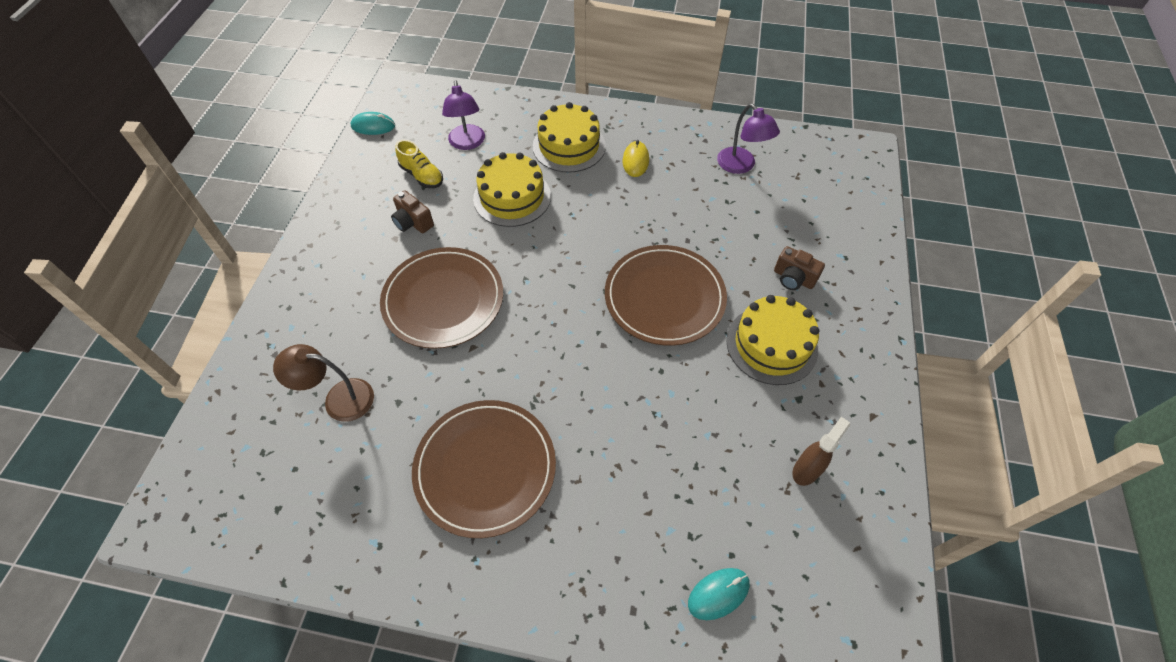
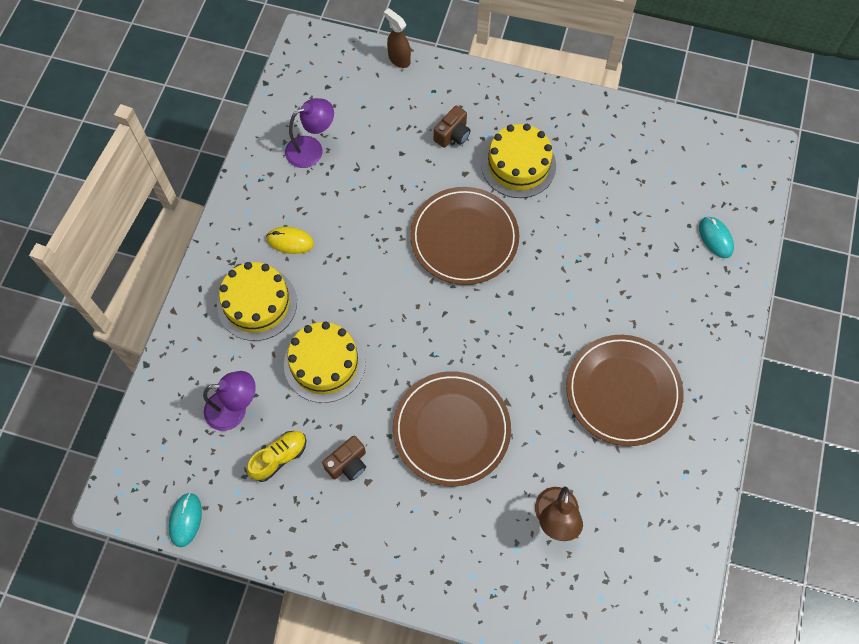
camera: 85 degrees left, 10 degrees up
(806, 470) = (627, 165): brown spray bottle -> brown spray bottle (399, 59)

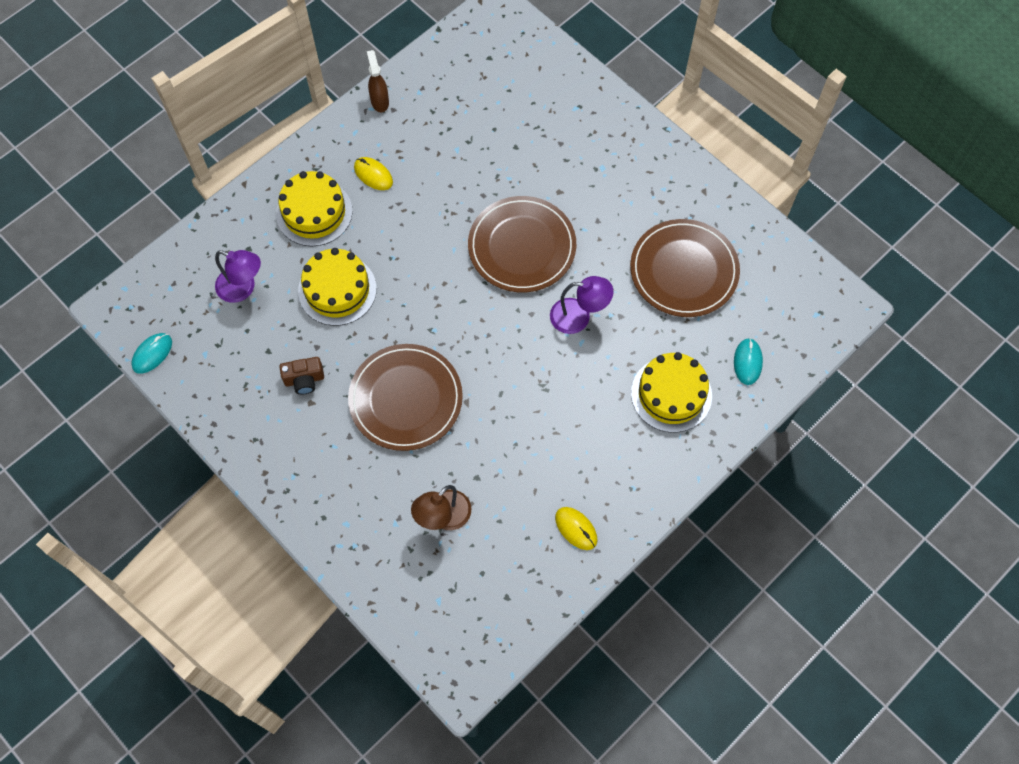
camera: 30 degrees right, 0 degrees up
(279, 457) = (253, 345): yellow shoe -> none
(312, 149) = (441, 105): purple lamp -> purple lamp (578, 317)
(399, 59) = (567, 63): brown spray bottle -> brown spray bottle (380, 101)
(452, 135) = (571, 153): brown camera -> none
(518, 165) = (611, 208): yellow cake -> yellow cake (671, 394)
(623, 391) = (572, 447): brown plate -> brown plate (684, 270)
(674, 462) = (576, 529): none -> yellow mouse

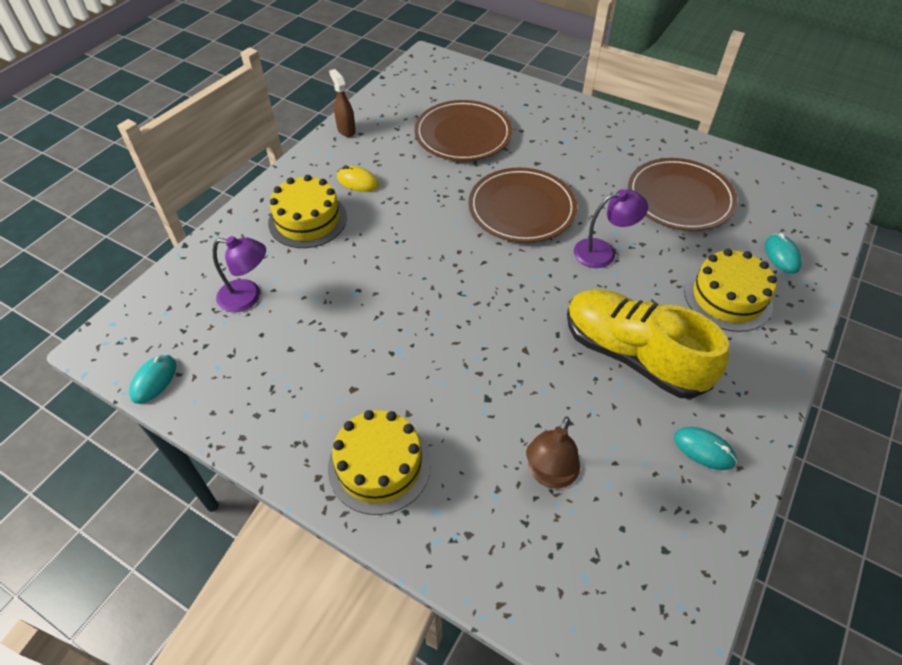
camera: 15 degrees left, 15 degrees down
(304, 380) = (339, 368): brown camera -> none
(337, 290) = (350, 278): yellow cake -> yellow cake (379, 465)
(405, 399) = (458, 361): brown plate -> brown plate (463, 134)
(557, 430) = (633, 355): none -> yellow shoe
(576, 529) = (704, 449): yellow mouse -> turquoise mouse

